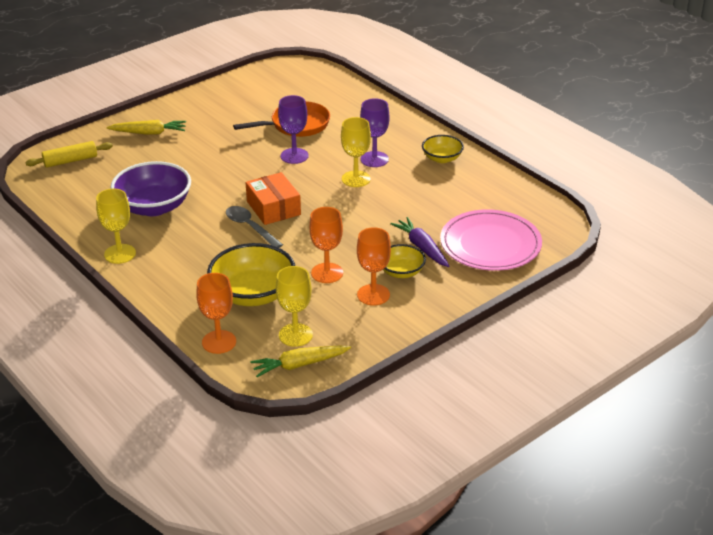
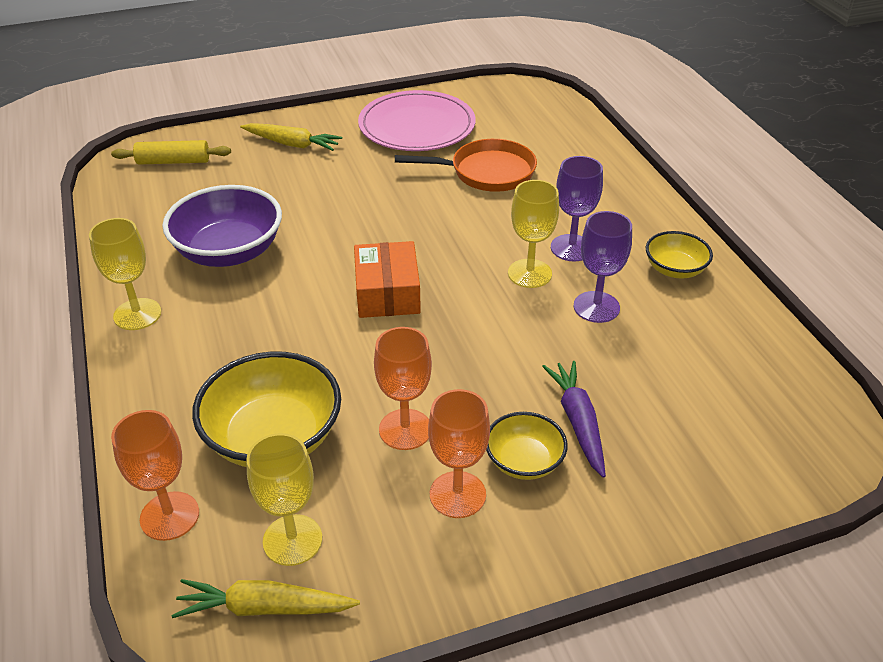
camera: 20 degrees right, 5 degrees up
(250, 227) = (337, 316): grey spoon -> none
(294, 156) = (460, 217): purple goblet -> purple goblet (596, 307)
(490, 244) = (696, 447): pink plate -> pink plate (417, 126)

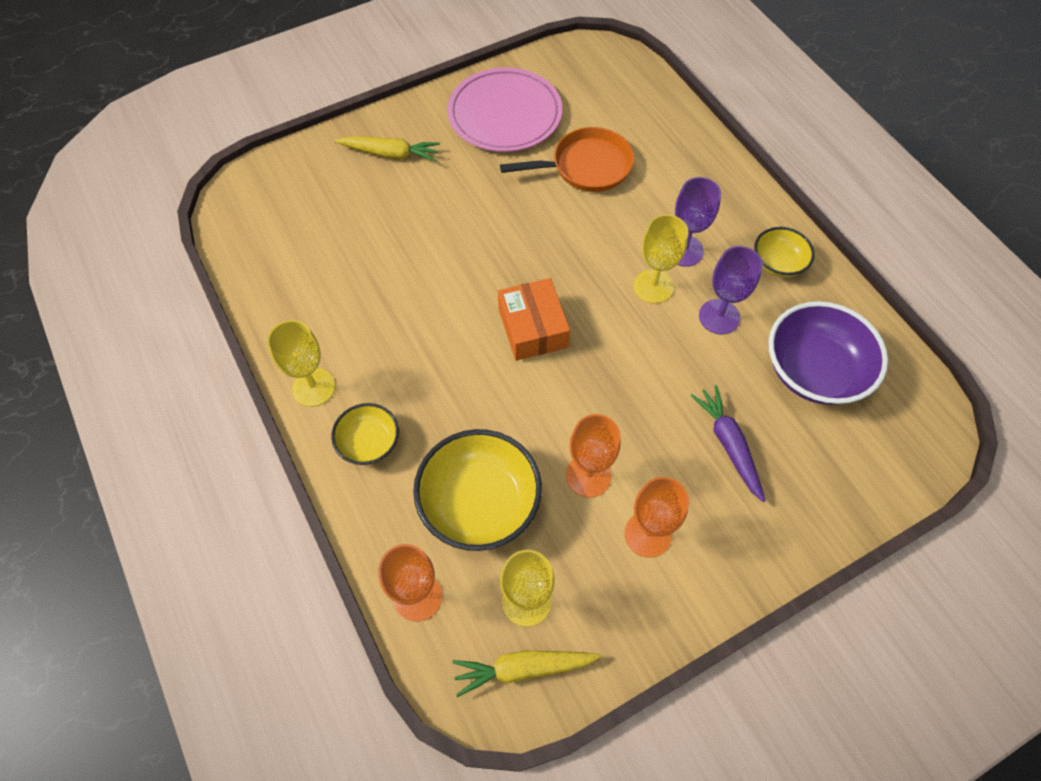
camera: 10 degrees left, 20 degrees up
(173, 161) = (281, 193): yellow rolling pin -> none
(229, 252) = (373, 300): purple bowl -> purple bowl (814, 371)
(524, 461) = (693, 492): yellow bowl -> yellow bowl (369, 443)

